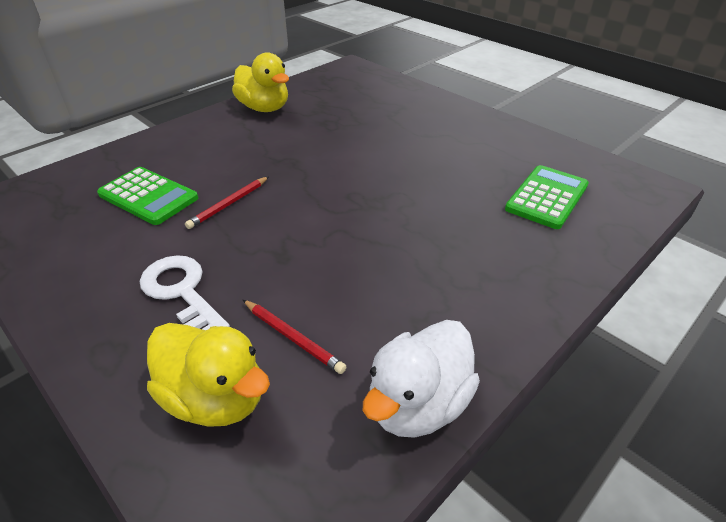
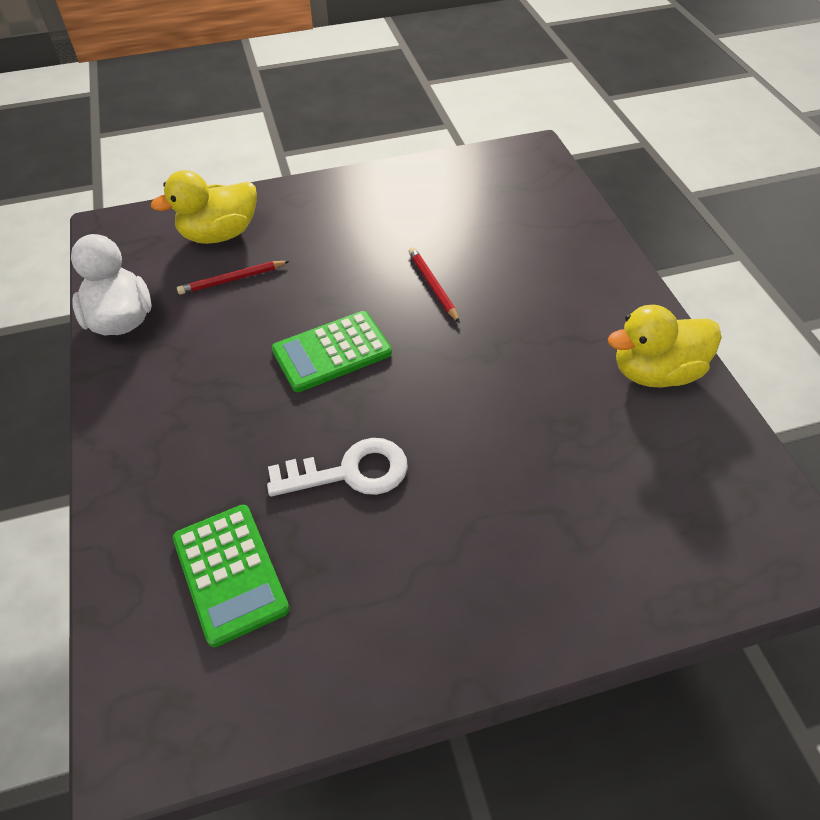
camera: 120 degrees right, 10 degrees up
(148, 196) = (485, 238): green calculator -> green calculator (332, 352)
(182, 292) = (330, 236): white key -> white key (350, 472)

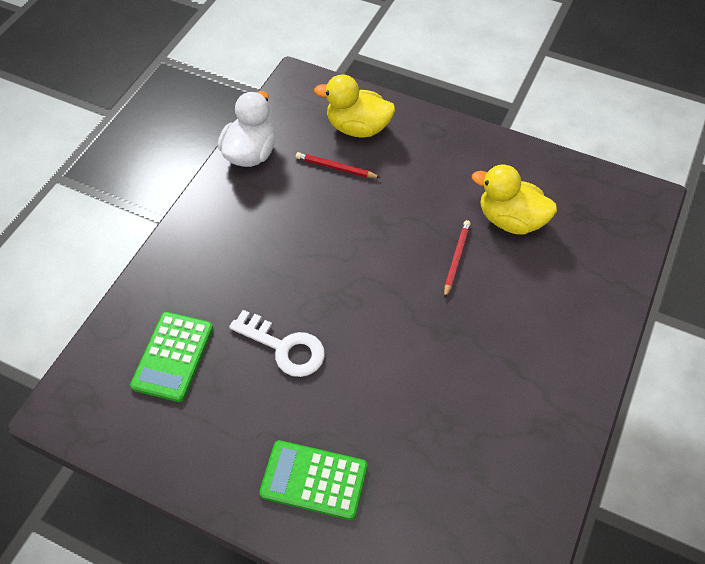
camera: 40 degrees right, 5 degrees up
(332, 352) = (347, 261): green calculator -> green calculator (314, 480)
(655, 372) = (541, 431): yellow duck -> yellow duck (510, 220)

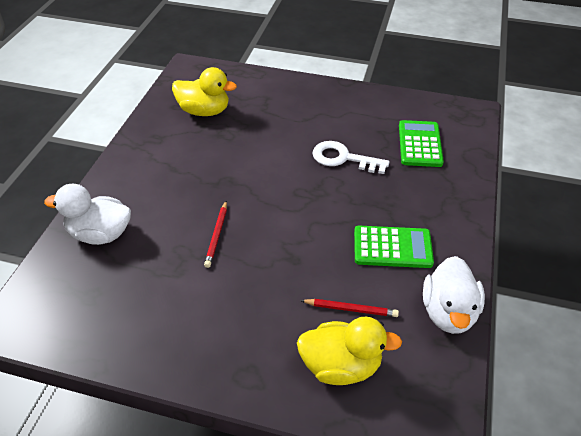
camera: 170 degrees right, 10 degrees down
(314, 480) = (300, 101): green calculator -> green calculator (392, 247)
(510, 220) = (163, 278): yellow duck -> yellow duck (204, 111)
(586, 279) = (100, 234): none -> white duck

